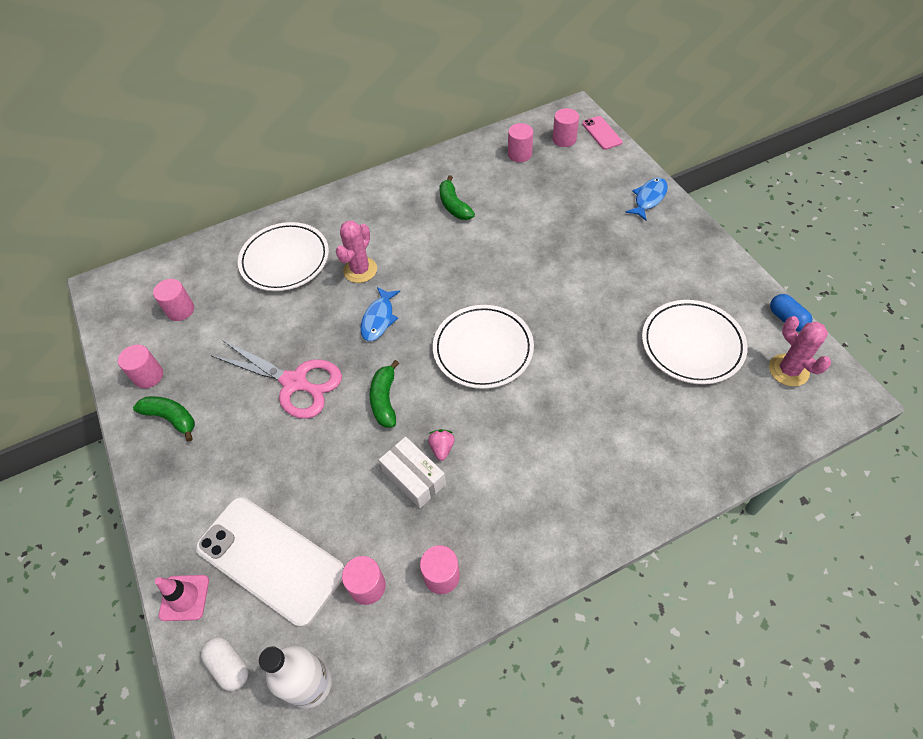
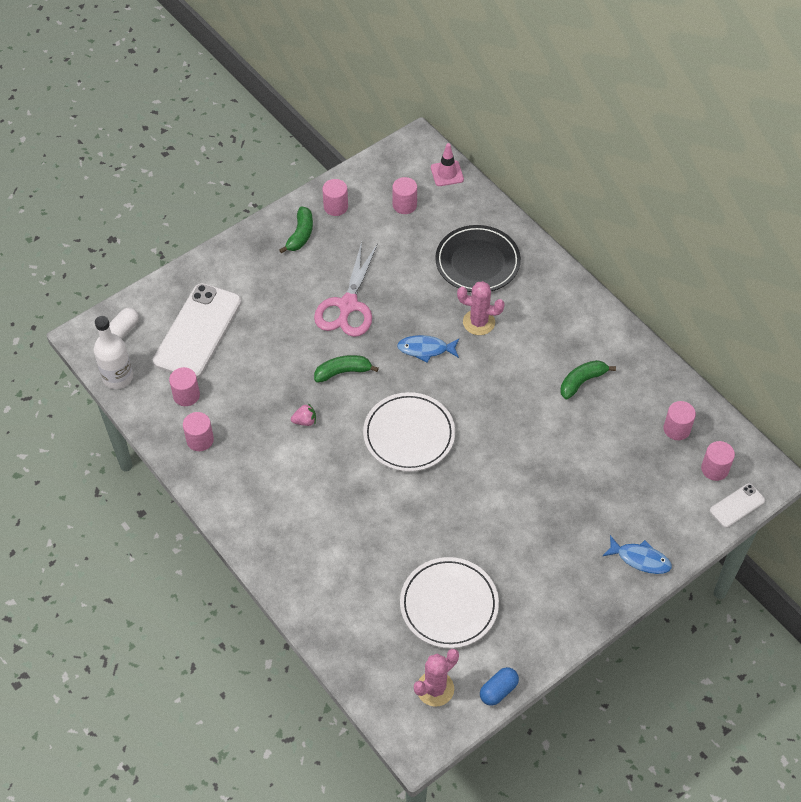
camera: 75 degrees right, 0 degrees up
(184, 598) = (164, 290): pink traffic cone -> pink traffic cone (447, 173)
(285, 260) = (477, 262): white plate -> black plate
(414, 477) = (276, 407): white box -> none
(601, 133) = (737, 505): pink phone -> white phone

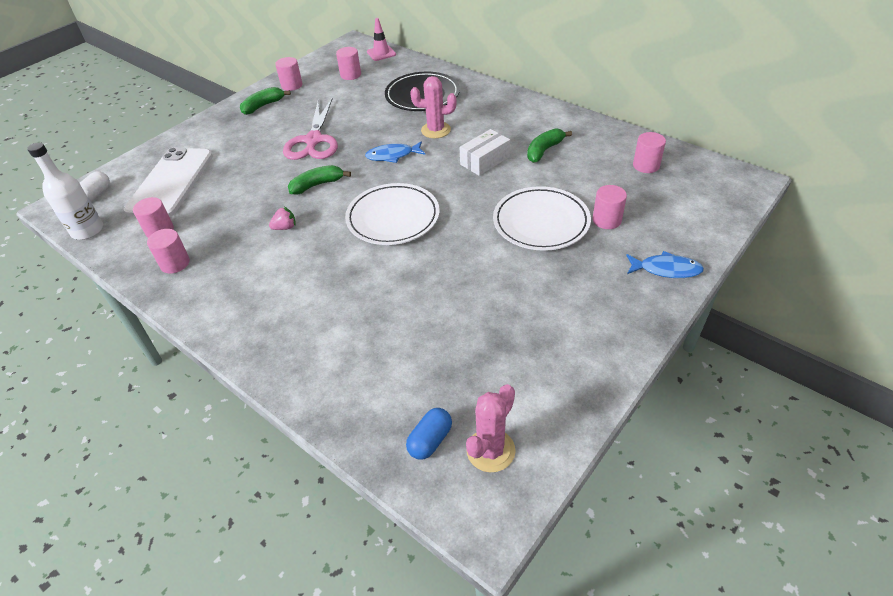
camera: 10 degrees left, 10 degrees down
(300, 235) = (263, 106): green banana -> green banana turned 135 degrees counterclockwise
(449, 605) = (479, 355): white plate -> white plate (541, 222)
(498, 690) = (568, 434): blue capsule -> blue capsule (430, 440)
(517, 381) = (485, 161): none -> white box
(714, 469) = (697, 186): pink cylinder -> pink cylinder (607, 220)
(737, 505) = (735, 208): white phone -> none

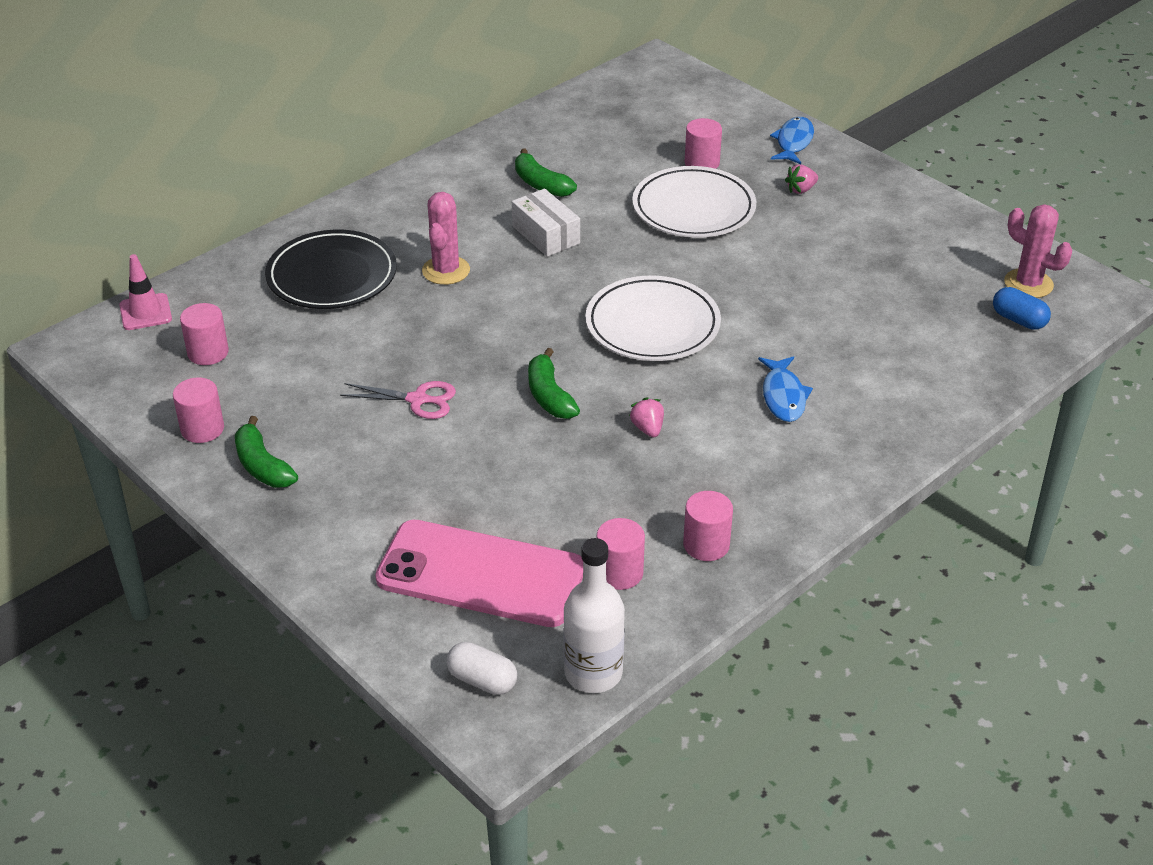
camera: 85 degrees left, 5 degrees down
(171, 183) = (481, 574): white phone -> pink phone
(313, 141) = (418, 400): pink scissors -> pink scissors, size x0.58
(393, 155) = (499, 317): blue fish -> blue fish (783, 396)
(591, 279) = (801, 190): none -> pink strawberry
(646, 165) = (603, 117): pink cylinder -> none

